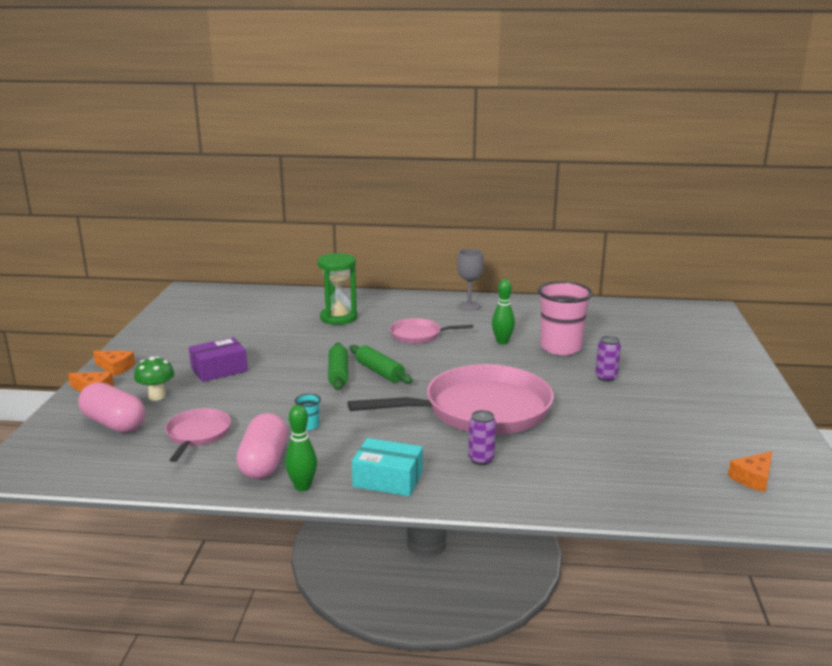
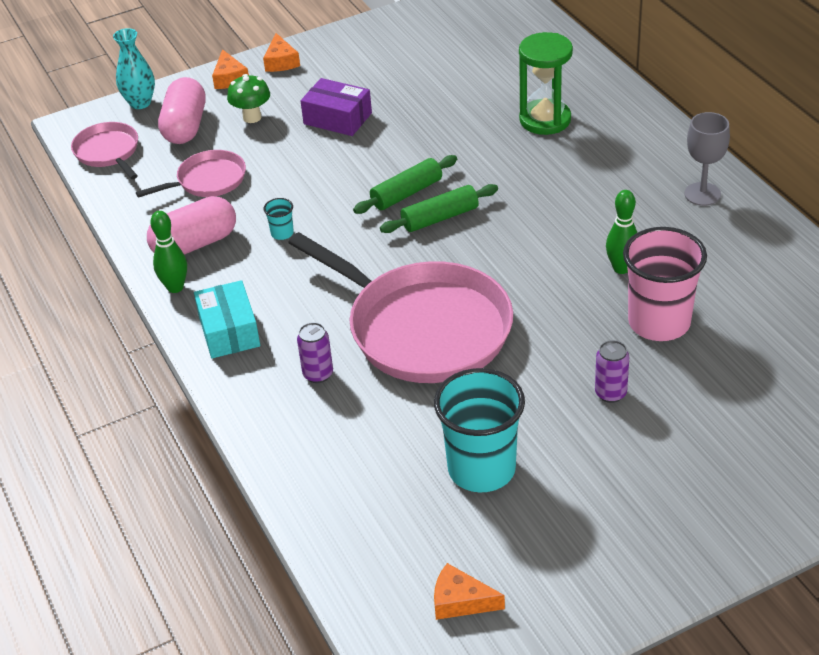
camera: 60 degrees right, 20 degrees up
(44, 432) = (140, 103): none -> turquoise vase
(380, 372) = (440, 218): green rolling pin -> green rolling pin turned 45 degrees clockwise
(418, 335) = (565, 198): pink pan -> pink pan (108, 152)
(635, 433) = (481, 469): none -> turquoise cup

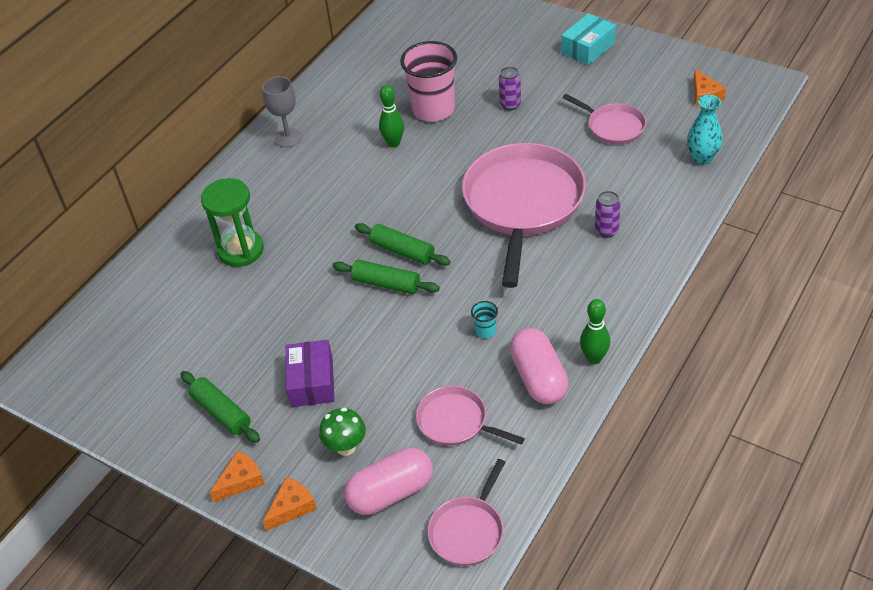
camera: 120 degrees left, 5 degrees up
(140, 103) = (376, 560): turquoise vase -> turquoise vase (702, 158)
(195, 244) = (538, 378): pink capsule -> pink capsule turned 45 degrees clockwise
(229, 331) = (609, 298): turquoise box -> turquoise box (588, 48)
(357, 67) = (221, 412): none -> green rolling pin
(481, 469) = (613, 127): turquoise cup -> pink pan

